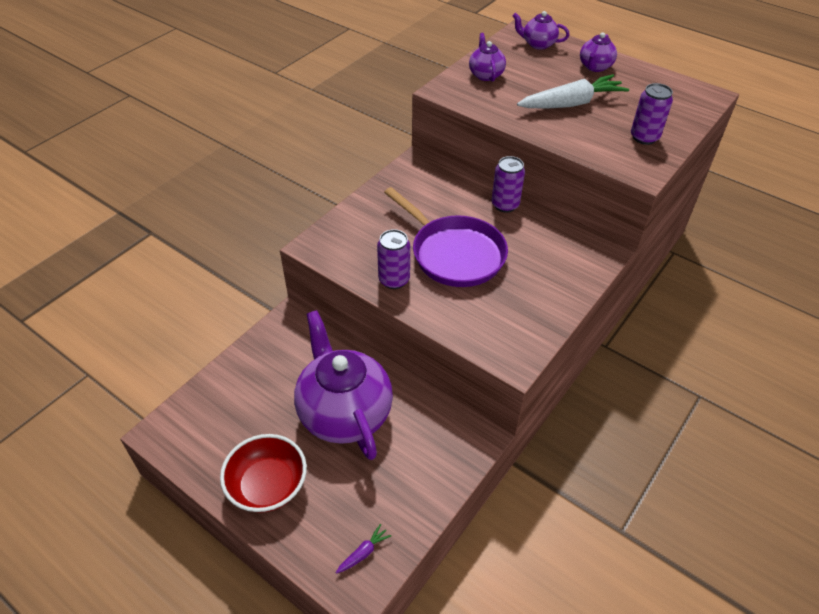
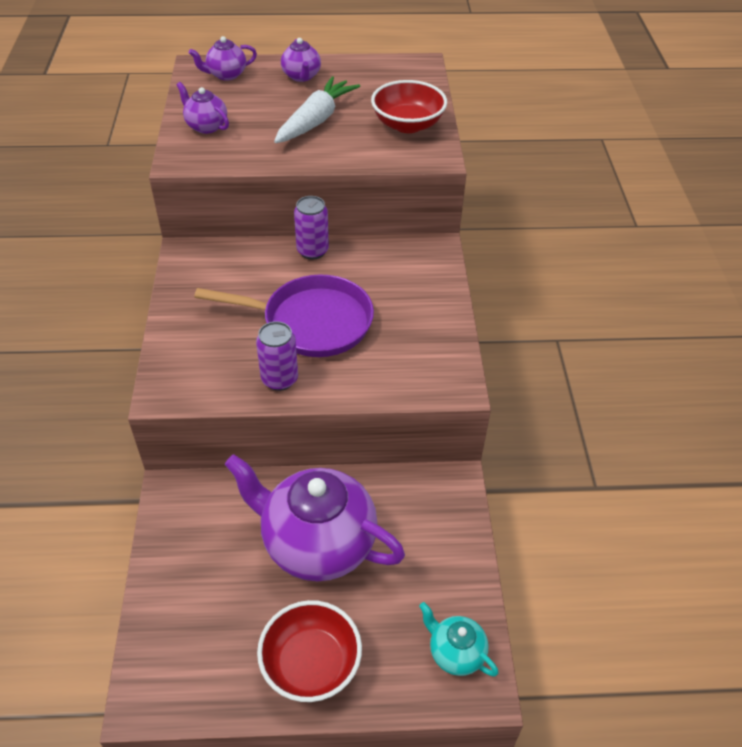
camera: 40 degrees left, 0 degrees up
(363, 553) = (455, 652): purple carrot -> turquoise teapot
(644, 137) = (407, 125): purple can -> red bowl

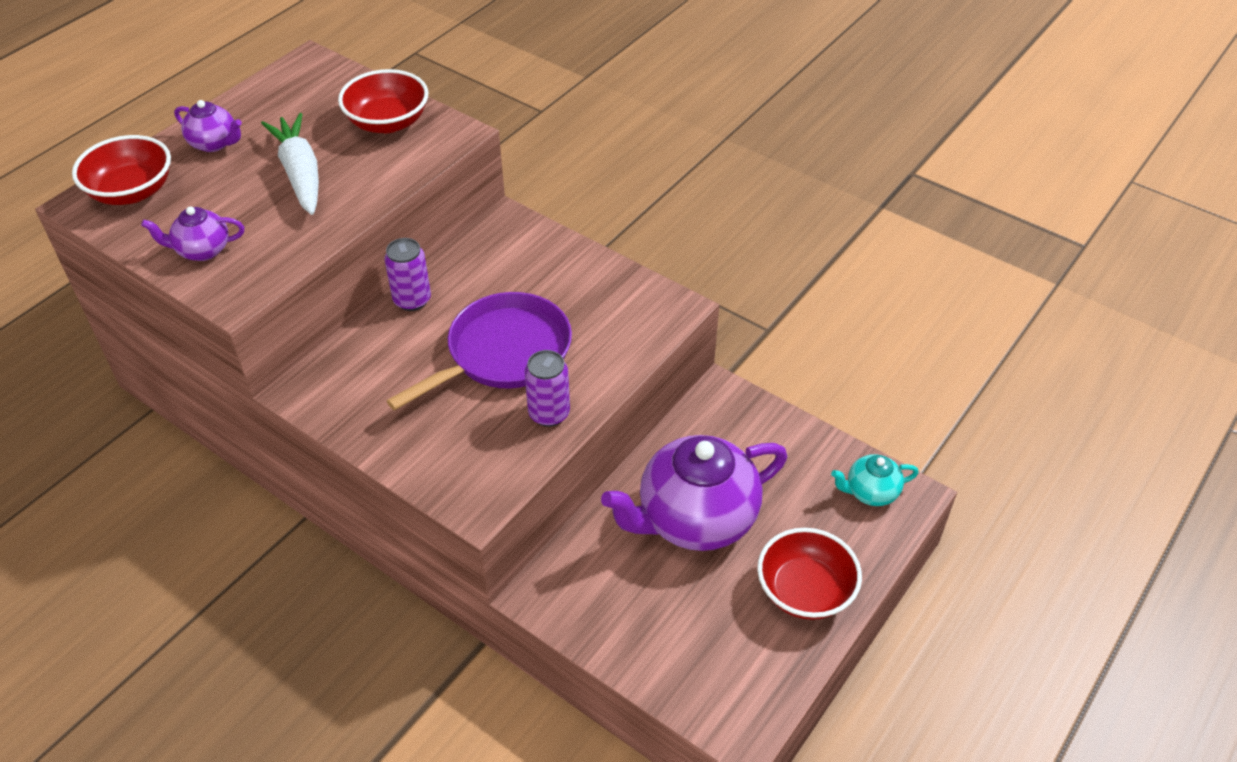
camera: 50 degrees left, 0 degrees up
(226, 75) = (132, 191): purple teapot -> red bowl

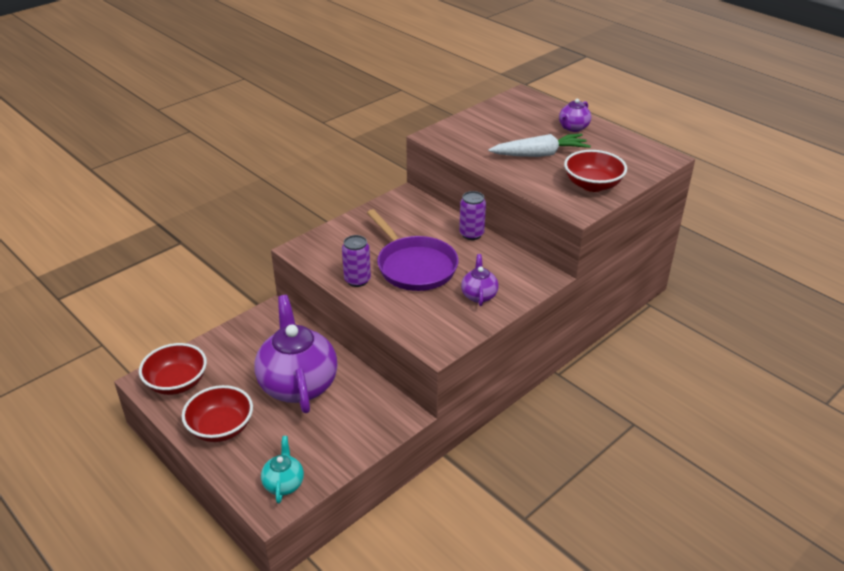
camera: 100 degrees right, 10 degrees down
(132, 191) = (530, 106): red bowl -> red bowl (177, 383)
(202, 250) = (474, 126): purple teapot -> purple teapot (479, 295)

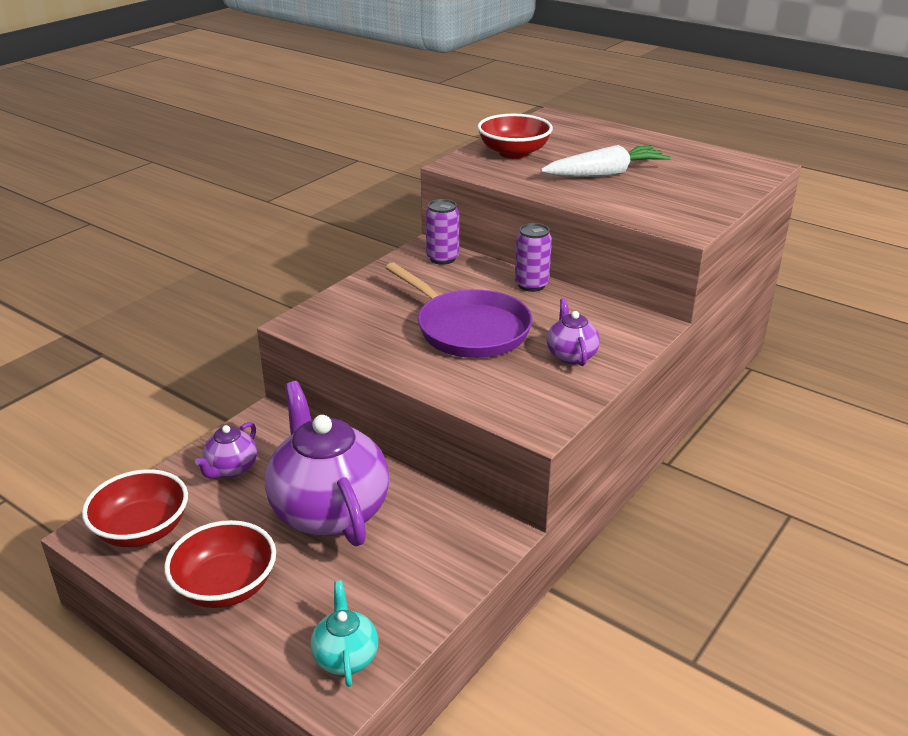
camera: 10 degrees left, 5 degrees down
(357, 280) = (394, 353): purple can -> purple can (442, 258)
(573, 128) = (633, 144): purple teapot -> purple teapot (231, 469)
(592, 185) = (690, 200): red bowl -> red bowl (514, 153)

